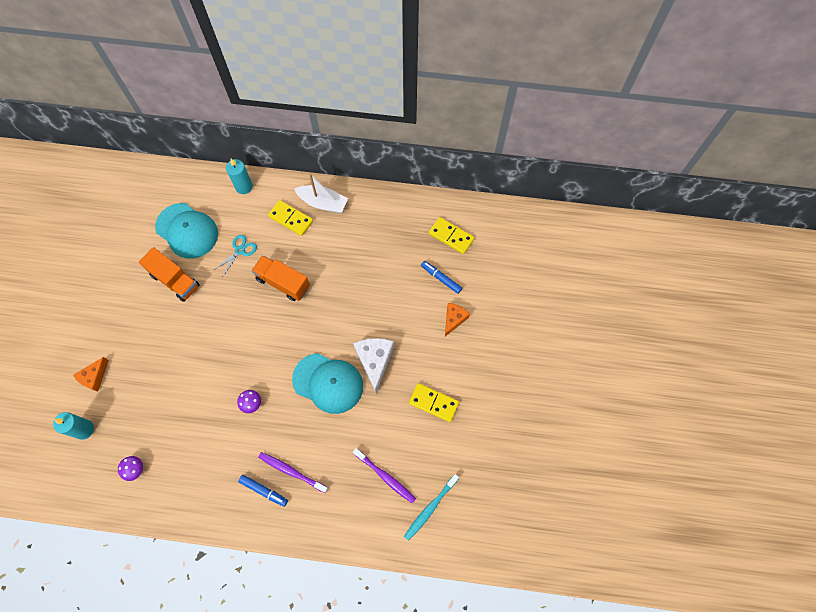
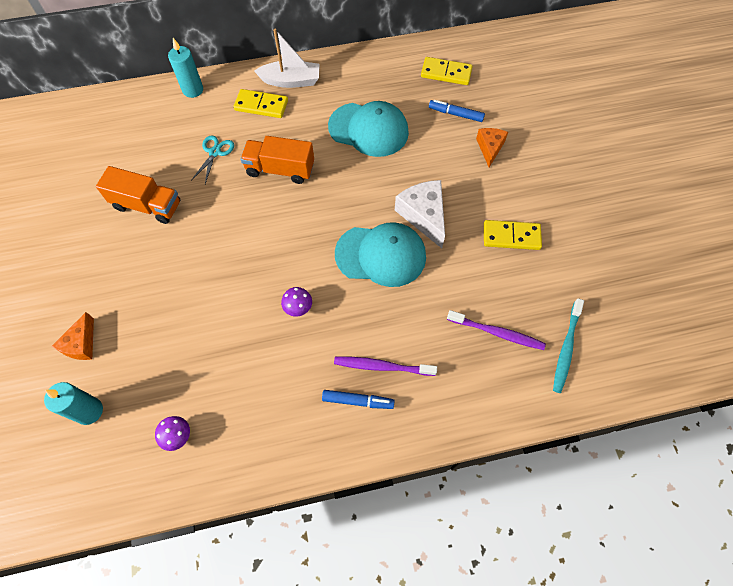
camera: 20 degrees left, 5 degrees down
(187, 231) = (142, 151): turquoise cap -> turquoise cap (368, 129)

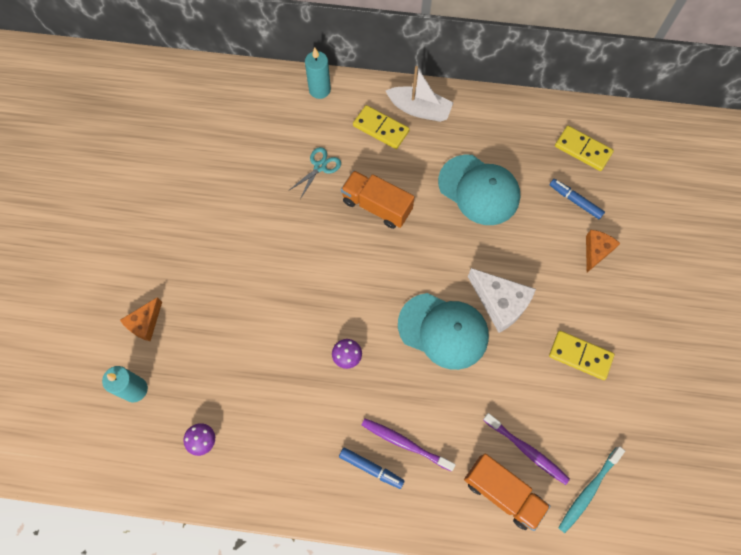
camera: 20 degrees right, 5 degrees up
(147, 205) = (240, 203): orange truck -> orange truck (502, 493)
(423, 215) = (500, 303): white cheese -> white cheese turned 135 degrees clockwise

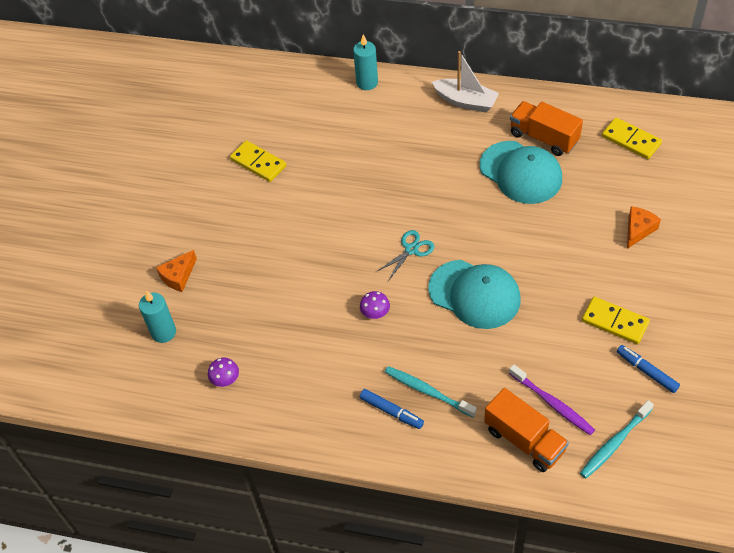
camera: 10 degrees right, 15 degrees down
(320, 167) = (362, 148): turquoise scissors -> turquoise scissors (411, 249)
(377, 206) = (416, 183): orange truck -> orange truck (543, 138)
(381, 128) = (425, 117): yellow domino -> yellow domino (258, 163)
(405, 443) = (427, 391): purple toothbrush -> turquoise toothbrush
(500, 303) = (535, 272): white cheese -> none
(575, 201) = (619, 185): blue marker -> blue marker (646, 371)

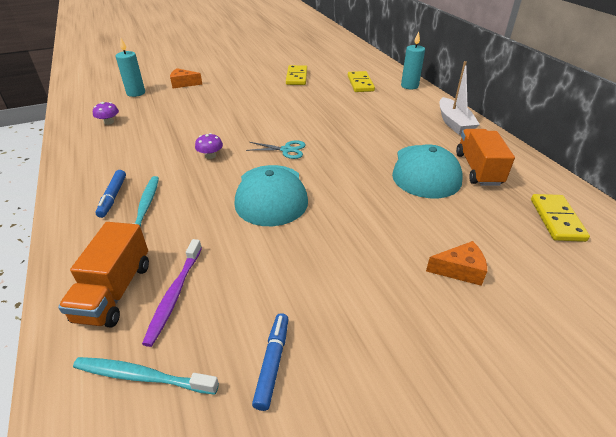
camera: 50 degrees right, 15 degrees down
(615, 322) = (320, 301): yellow domino -> yellow domino (360, 83)

